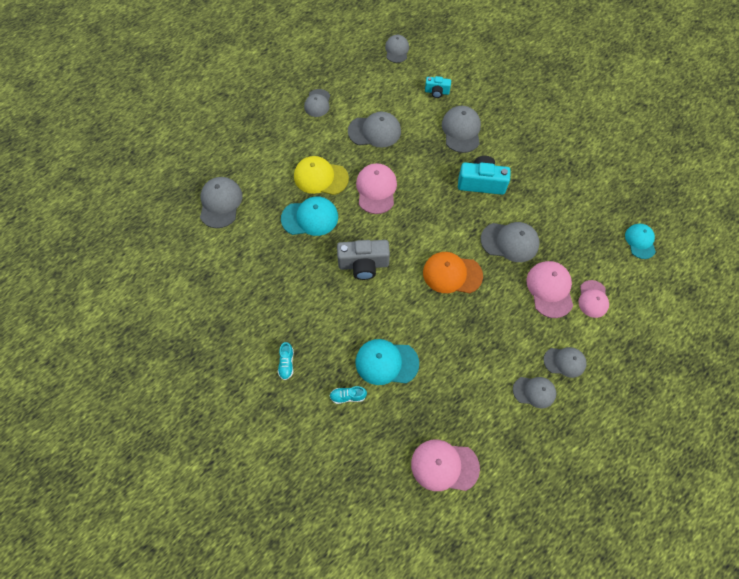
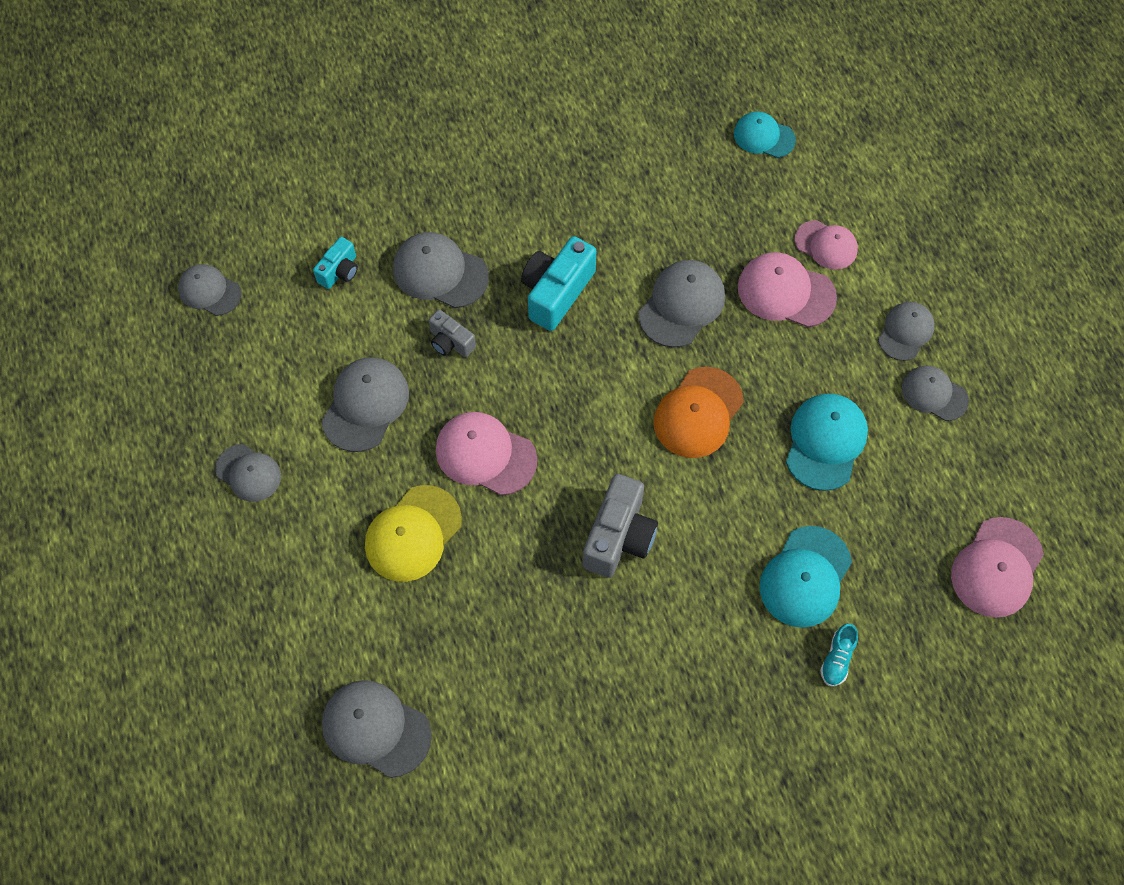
camera: 65 degrees left, 0 degrees up
(286, 363) = (742, 732): turquoise shoe -> none
(310, 218) = (486, 585): turquoise cap -> turquoise cap (825, 442)
(427, 150) = (450, 342): none -> grey camera
(534, 392) = (934, 394): grey cap -> grey cap turned 90 degrees counterclockwise

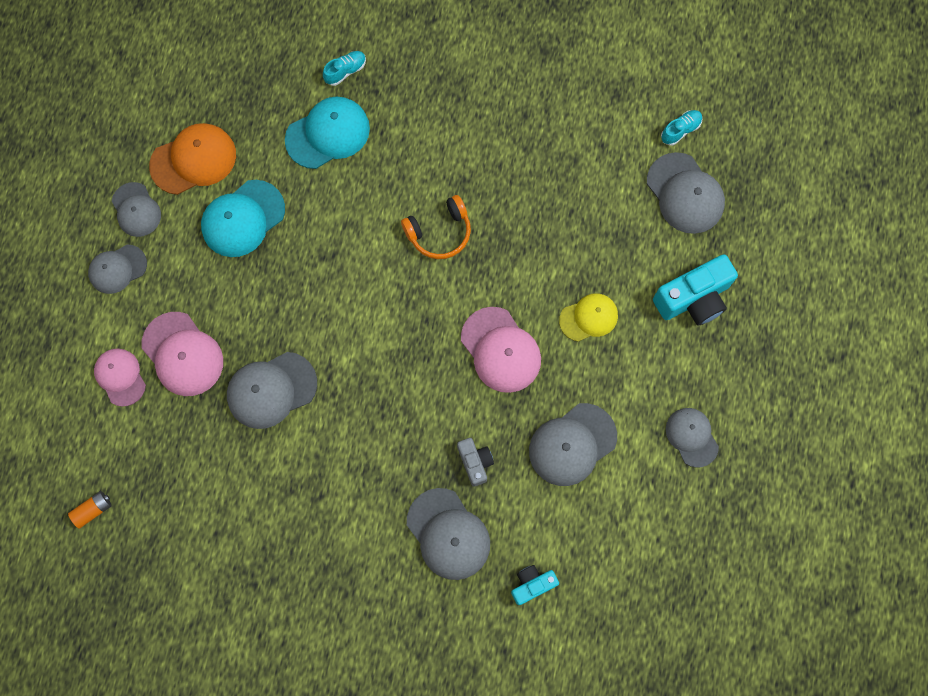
camera: 150 degrees left, 10 degrees up
(209, 291) = (653, 629): grey cap -> none
(413, 534) = (589, 318): yellow cap -> yellow cap, size x0.66
(418, 805) = (680, 130): none -> turquoise shoe
(556, 292) = (363, 459): turquoise camera -> turquoise camera (693, 299)
(619, 537) = (439, 232): grey camera -> orange headphones
(698, 413) = (320, 293): orange cap -> orange cap (193, 160)
(764, 136) = (93, 510): turquoise cap -> orange battery
(996, 567) = (194, 69): pink cap -> none

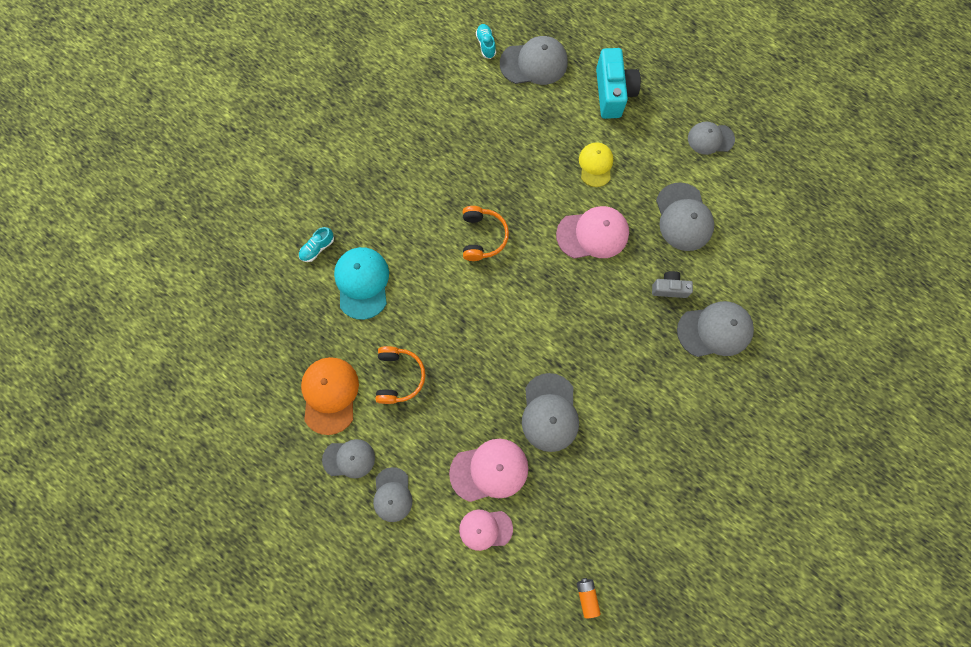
camera: 65 degrees left, 0 degrees up
(243, 218) = (399, 376): turquoise cap -> orange headphones
(345, 71) = (317, 248): turquoise shoe -> turquoise shoe turned 120 degrees counterclockwise
(532, 584) = (774, 288): turquoise camera -> none

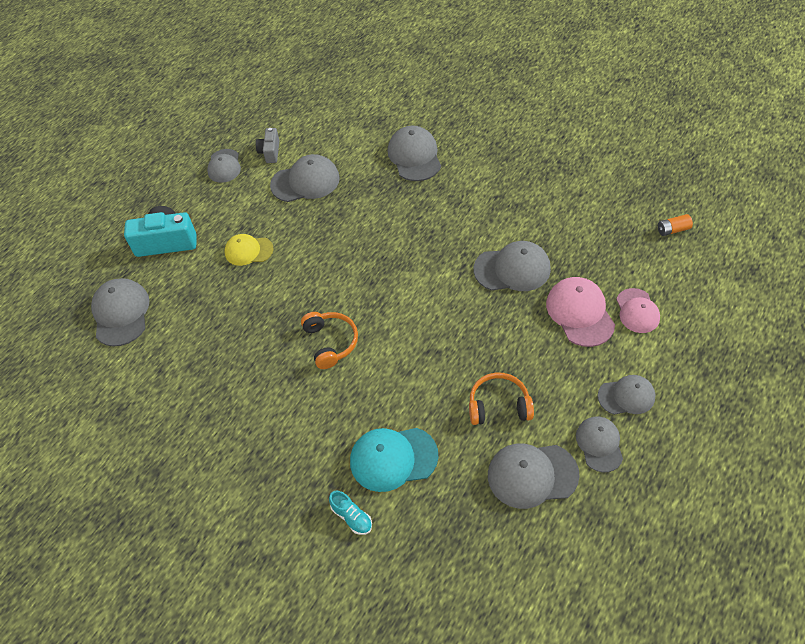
camera: 90 degrees left, 20 degrees down
(330, 395) = (532, 475): orange cap -> grey cap
(483, 237) = (331, 342): orange headphones -> orange headphones turned 75 degrees clockwise
(486, 45) = (89, 362): turquoise shoe -> none
(593, 234) = (324, 248): pink cap -> none
(669, 288) = (377, 188): grey camera -> grey camera (270, 152)

